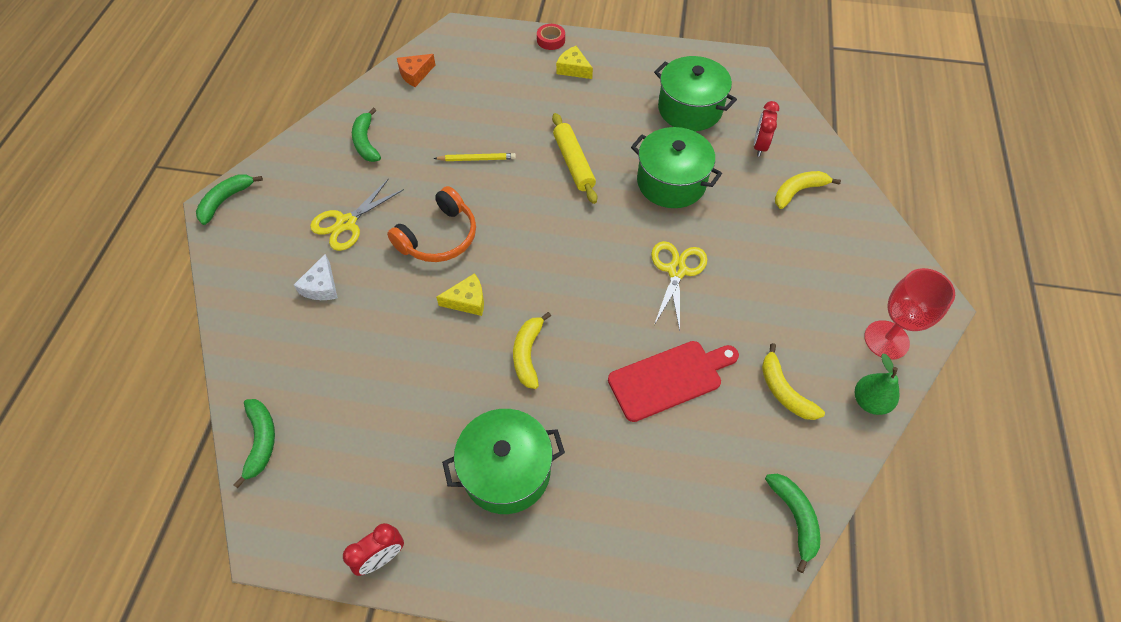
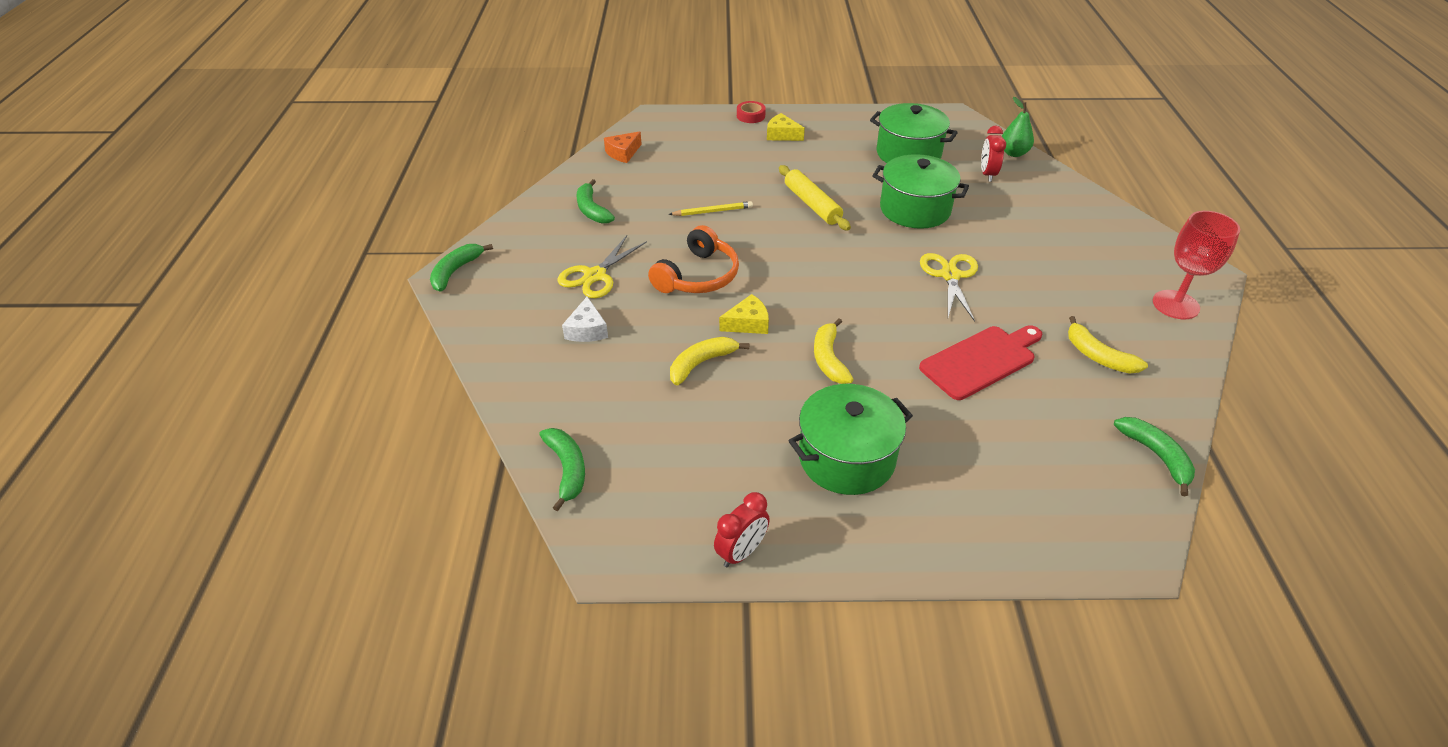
camera: 10 degrees left, 15 degrees down
(798, 191) = (1039, 203): yellow banana -> yellow banana (701, 363)
(869, 401) = (1183, 354): green pear -> green pear (1013, 153)

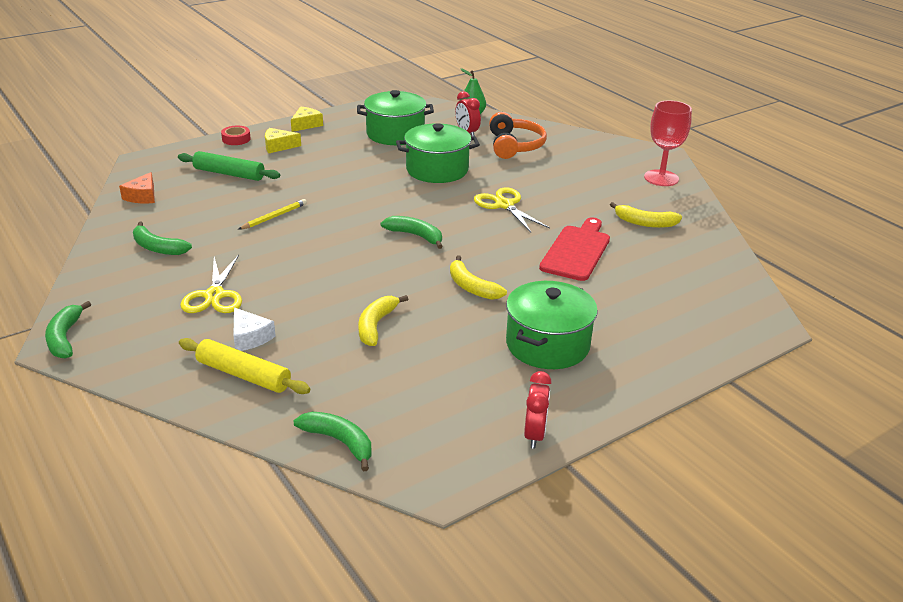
camera: 35 degrees left, 10 degrees down
(698, 276) = (310, 266): orange headphones -> orange headphones (515, 146)
(713, 152) = (229, 174): none -> green rolling pin
(748, 323) = (385, 285): yellow cheese -> yellow cheese (306, 124)
(812, 204) = (354, 188): yellow rolling pin -> yellow rolling pin (243, 375)
(1156, 456) = (730, 267): green banana -> green banana (415, 236)

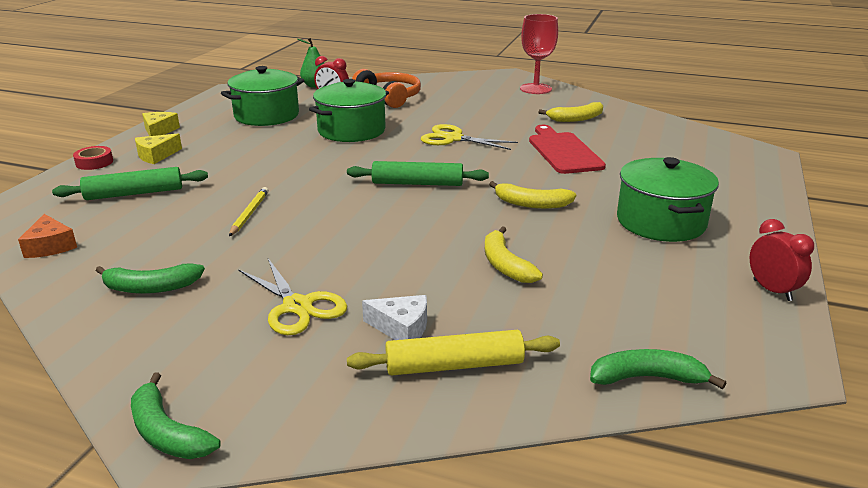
camera: 35 degrees left, 5 degrees down
(415, 236) = (417, 183): green banana -> green rolling pin

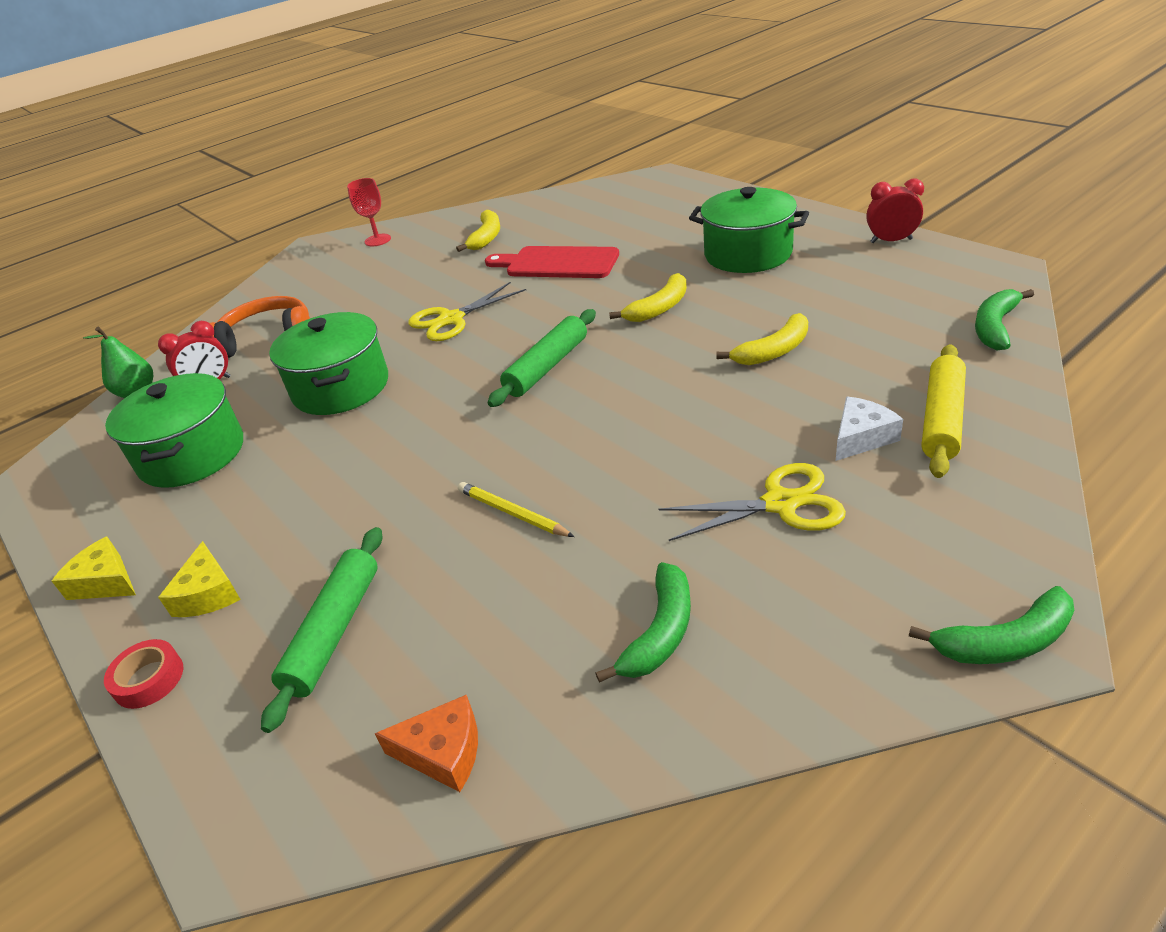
camera: 55 degrees left, 10 degrees up
(505, 265) = (773, 351): yellow banana -> yellow banana turned 45 degrees counterclockwise
(535, 89) = (378, 240): red goblet -> red goblet, size x0.66

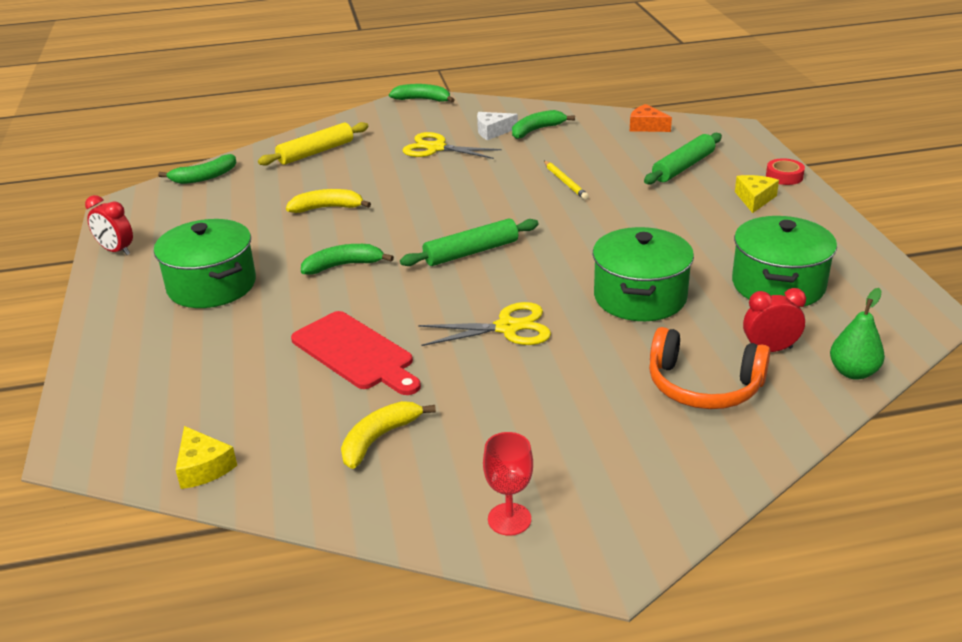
camera: 155 degrees left, 5 degrees down
(105, 582) = (826, 223): yellow cheese -> yellow cheese (203, 467)
(659, 308) = (343, 265): yellow banana -> green banana
(861, 437) = (362, 157): white cheese -> white cheese (492, 131)

